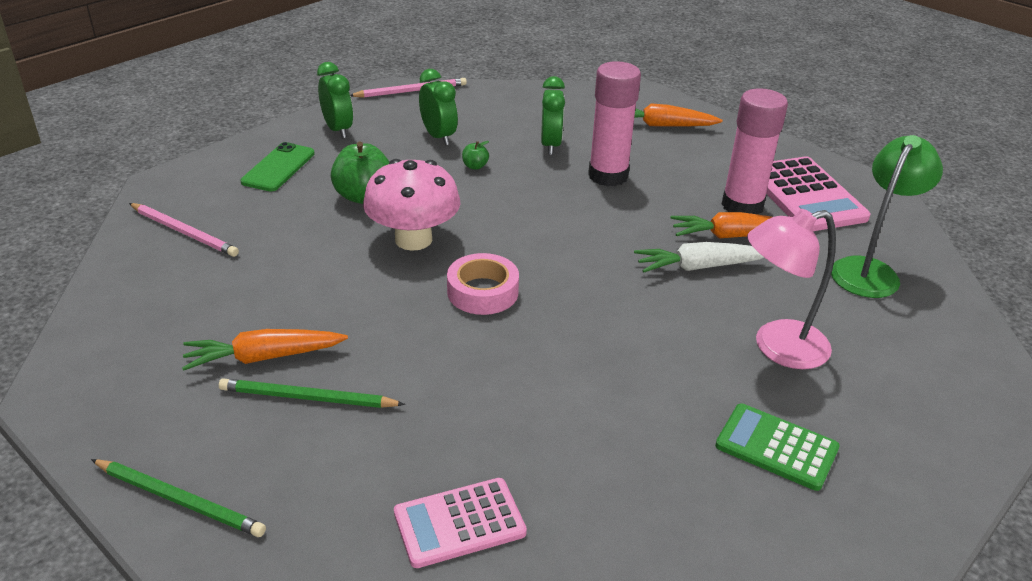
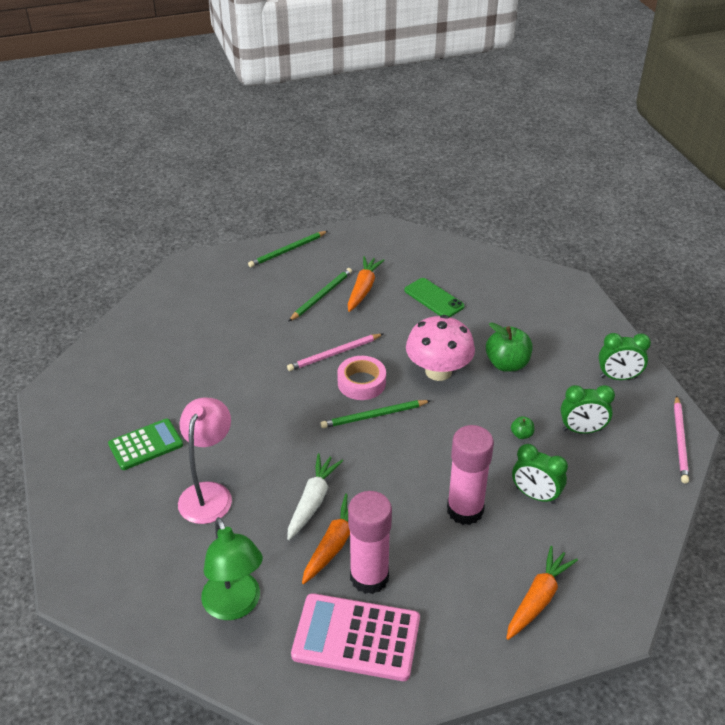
camera: 120 degrees right, 5 degrees up
(184, 232) = (504, 283): pink pencil -> pink pencil (334, 354)
(278, 167) = (568, 335): green phone -> green phone (434, 298)
(459, 523) = (206, 319): pink calculator -> none
(533, 265) = (374, 416): none -> green pencil

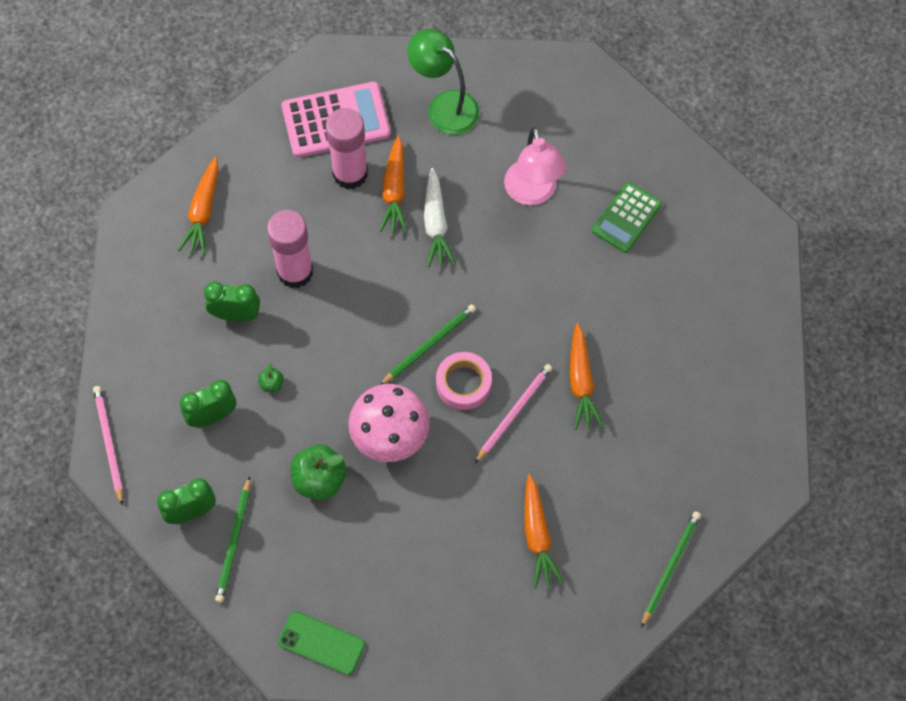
camera: 155 degrees right, 25 degrees up
(271, 354) = (581, 382): none -> orange carrot
(321, 296) = (580, 501): green pencil -> green pencil (234, 542)
(434, 298) = (445, 556): green phone -> green phone (321, 643)

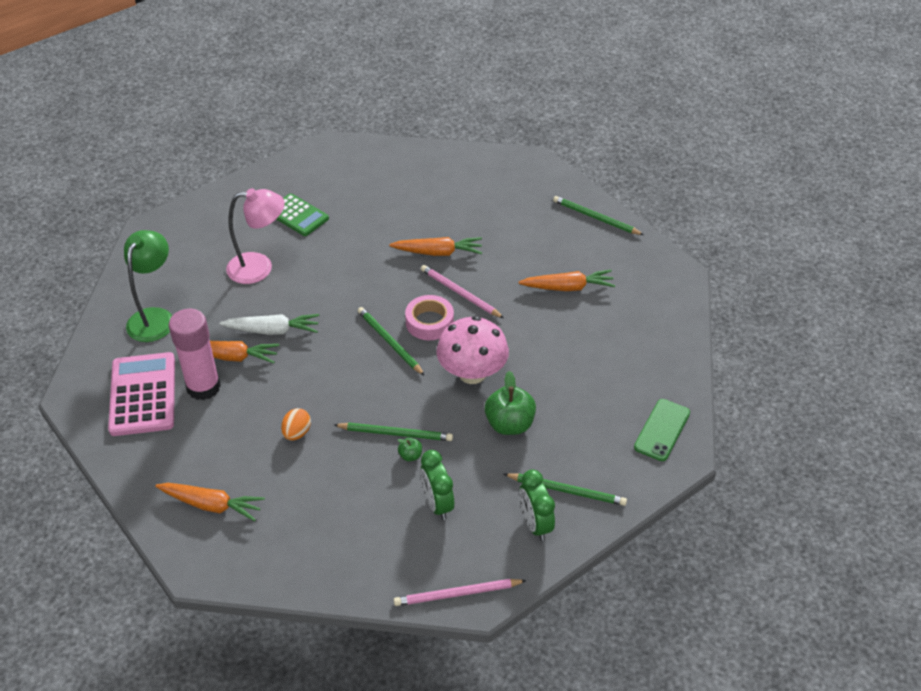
camera: 85 degrees left, 20 degrees down
(236, 315) = (333, 481): green clock -> none
(295, 272) = (297, 433): pink glue stick -> orange egg
(300, 366) = (396, 433): none -> green pencil
(444, 106) = (155, 317): green lamp -> green lamp turned 150 degrees clockwise

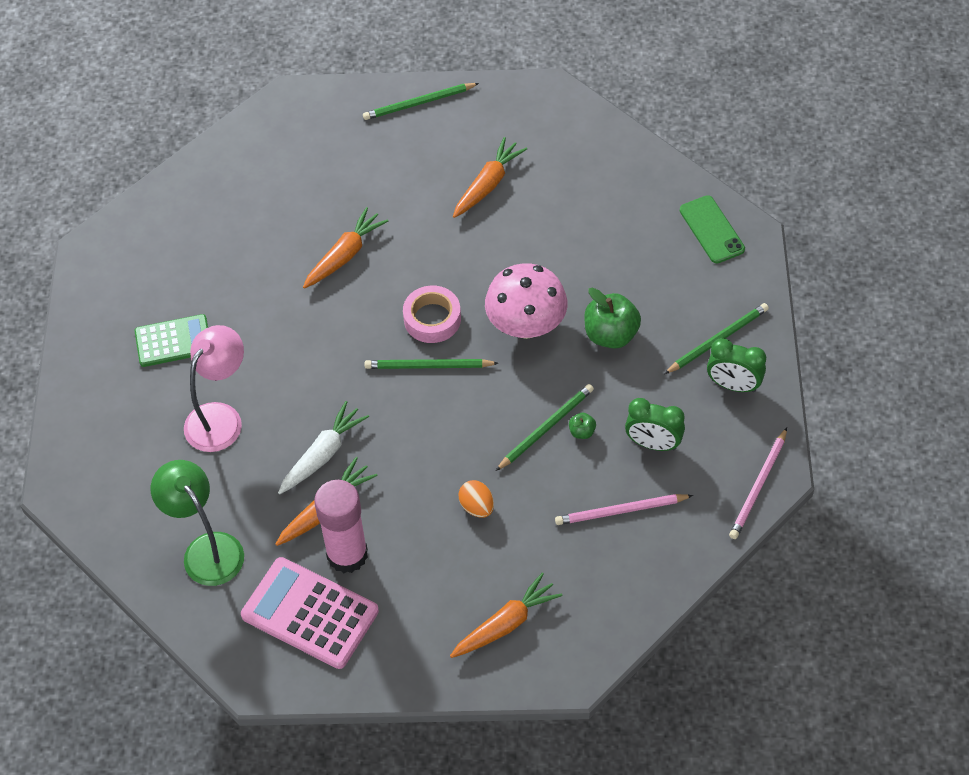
camera: 50 degrees left, 10 degrees up
(460, 293) = (416, 271): pink pencil -> pink pencil (620, 511)

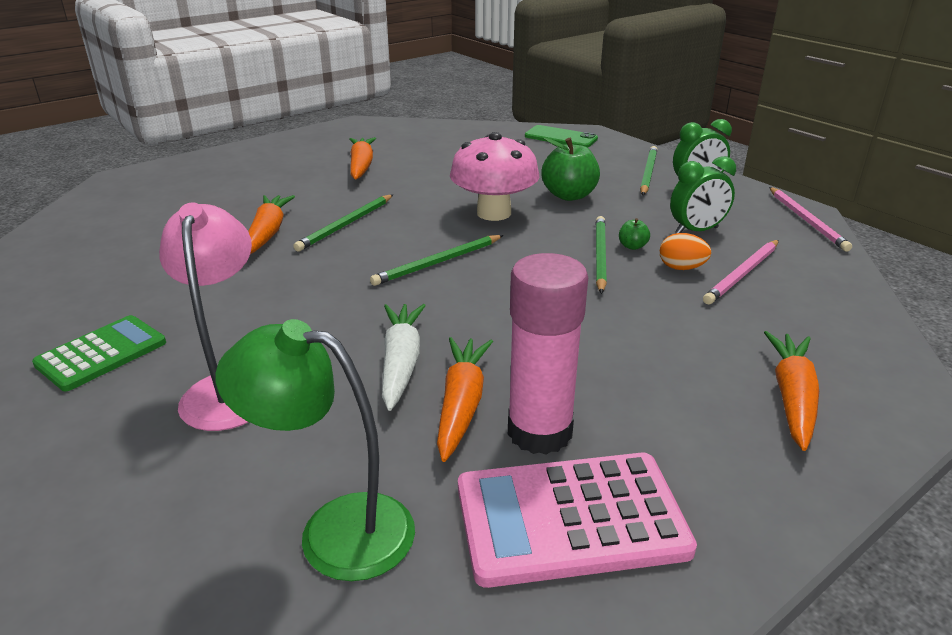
camera: 40 degrees left, 25 degrees down
(418, 103) = (252, 151): green pencil -> green pencil (346, 225)
(432, 319) = (404, 237): pink tape -> none
(477, 507) = (620, 327): orange egg -> orange egg (681, 268)

